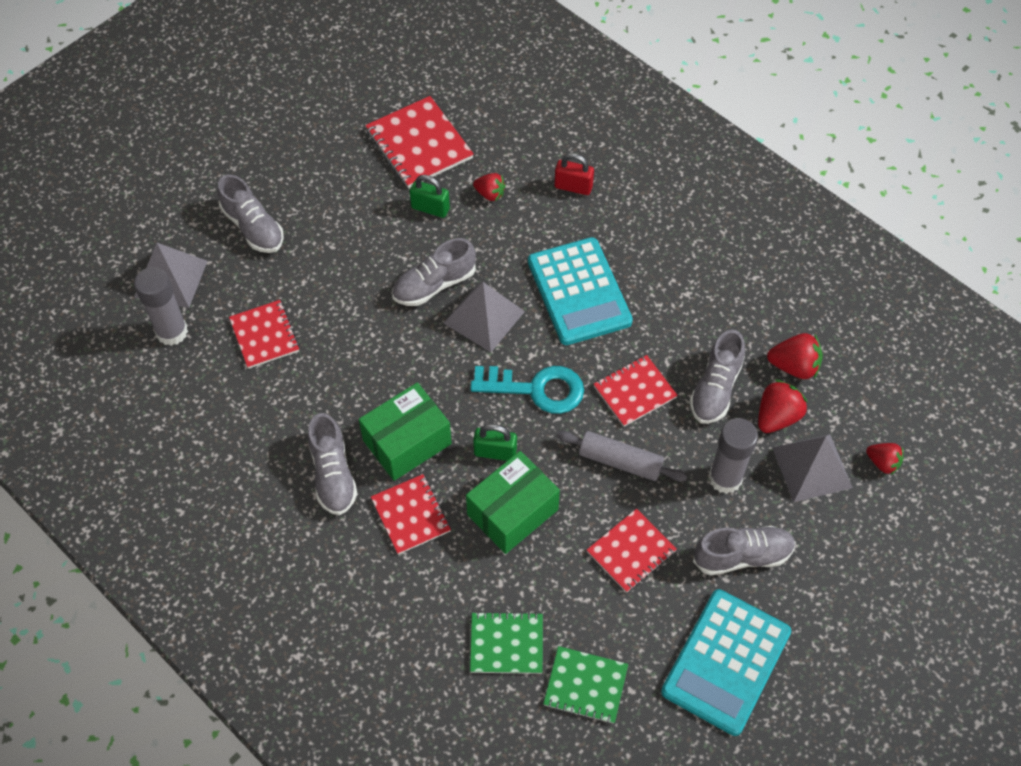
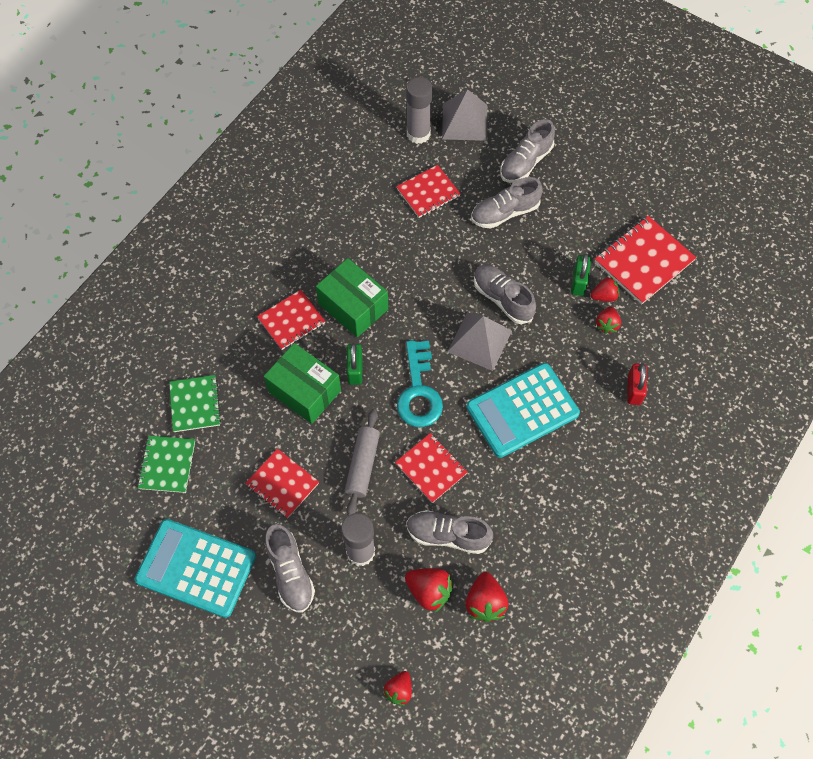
camera: 80 degrees right, 5 degrees up
(333, 474) = (317, 262): grey shoe -> grey shoe (505, 213)
(454, 189) = (604, 296): none -> red strawberry
(812, 467) = (383, 626): grey pyramid -> none

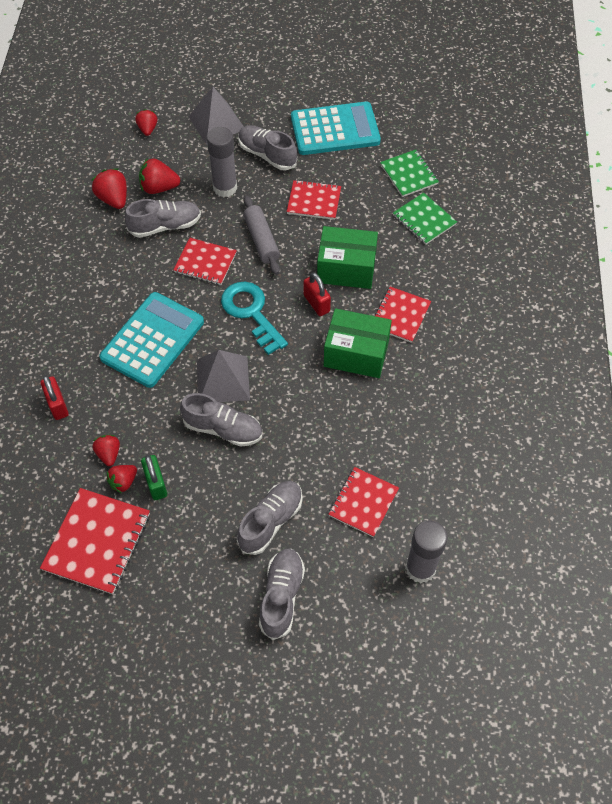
camera: 150 degrees right, 5 degrees down
(355, 370) = (316, 303): green padlock -> red padlock
(464, 121) = (380, 614): grey pyramid -> grey pyramid (217, 123)

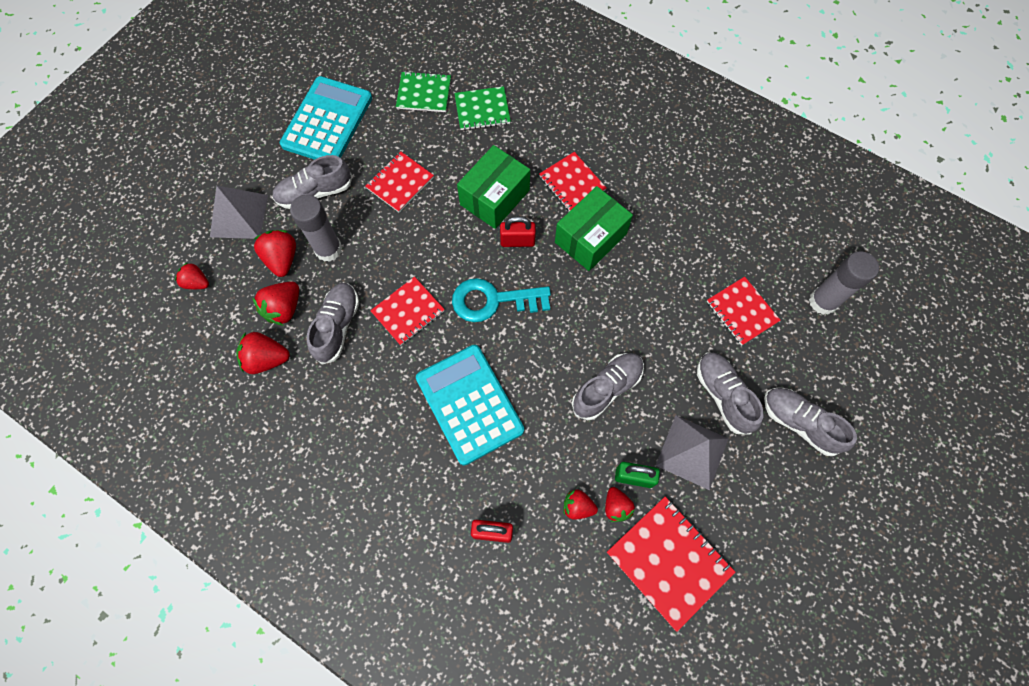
camera: 60 degrees left, 10 degrees up
(198, 165) = (282, 259): none -> red strawberry
(223, 379) = (553, 362): grey pyramid -> grey pyramid (692, 452)
(261, 240) = (415, 249): grey rolling pin -> none

